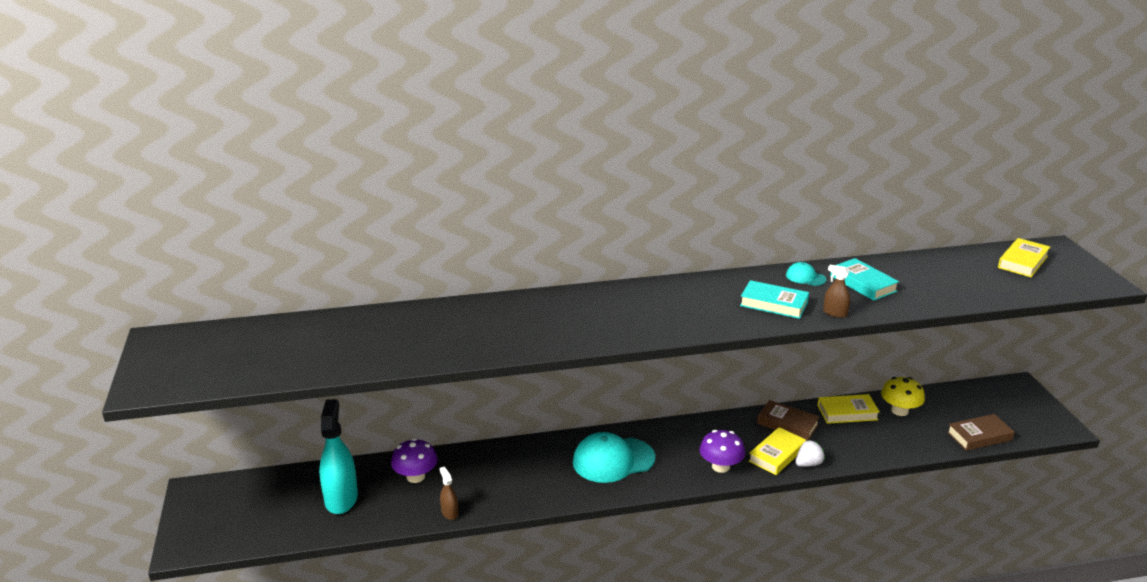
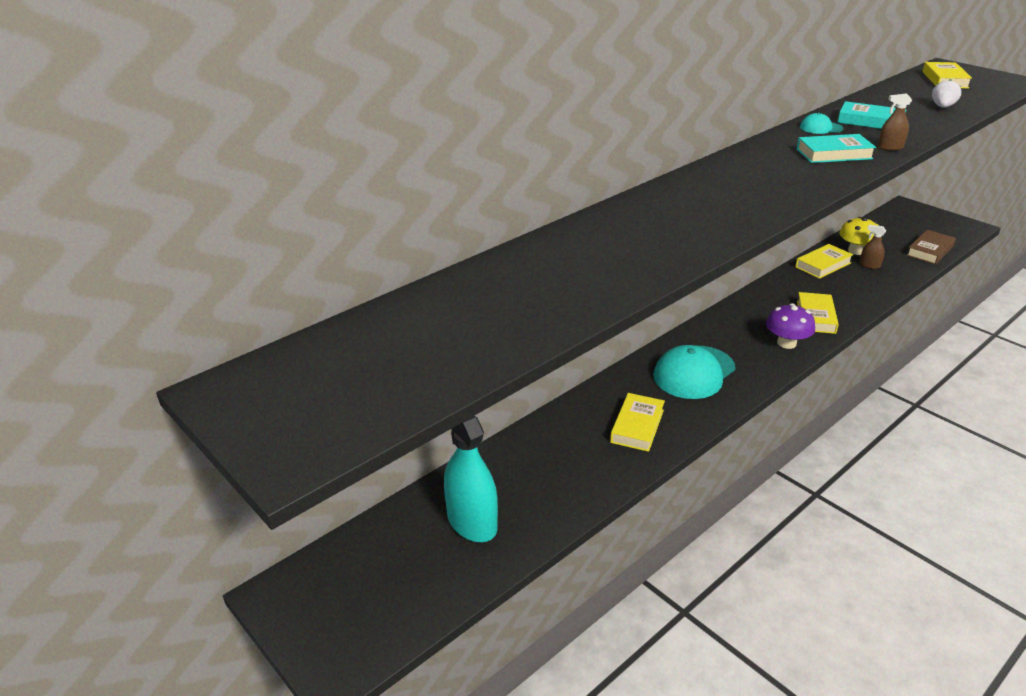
camera: 30 degrees left, 5 degrees up
(415, 476) = (526, 465): purple mushroom -> none
(449, 513) = (604, 486): brown spray bottle -> brown spray bottle (869, 265)
(521, 482) = (637, 426): none -> yellow book
(787, 424) = (792, 289): brown book -> none
(808, 464) = (847, 315): white strawberry -> white strawberry (942, 107)

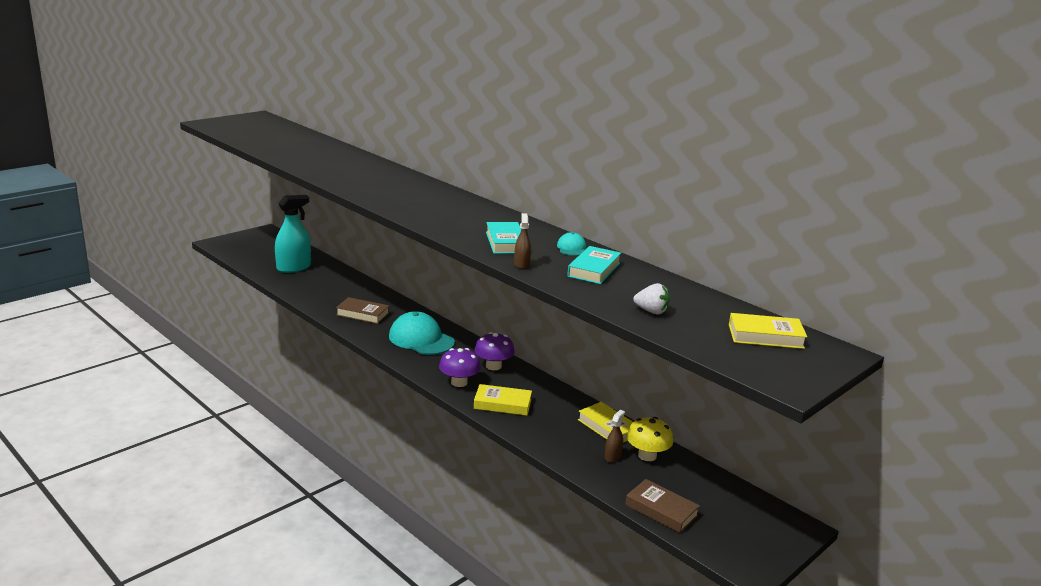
camera: 85 degrees right, 10 degrees down
(637, 426) = (362, 314): yellow book -> brown book
(738, 322) = (493, 366): none -> purple mushroom

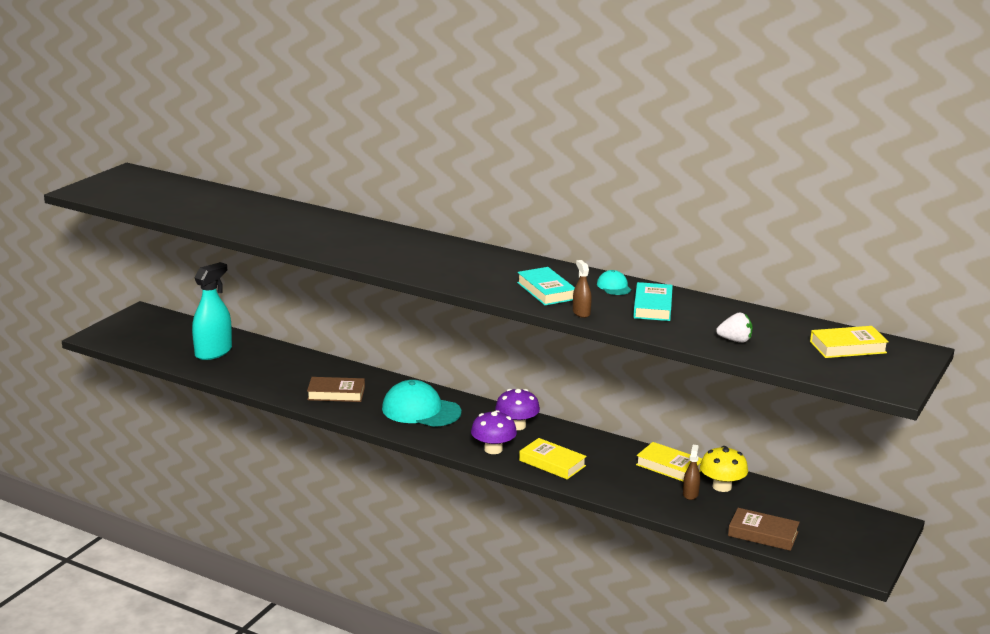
camera: 15 degrees left, 0 degrees up
(502, 404) = (552, 463): yellow book -> yellow book turned 45 degrees clockwise

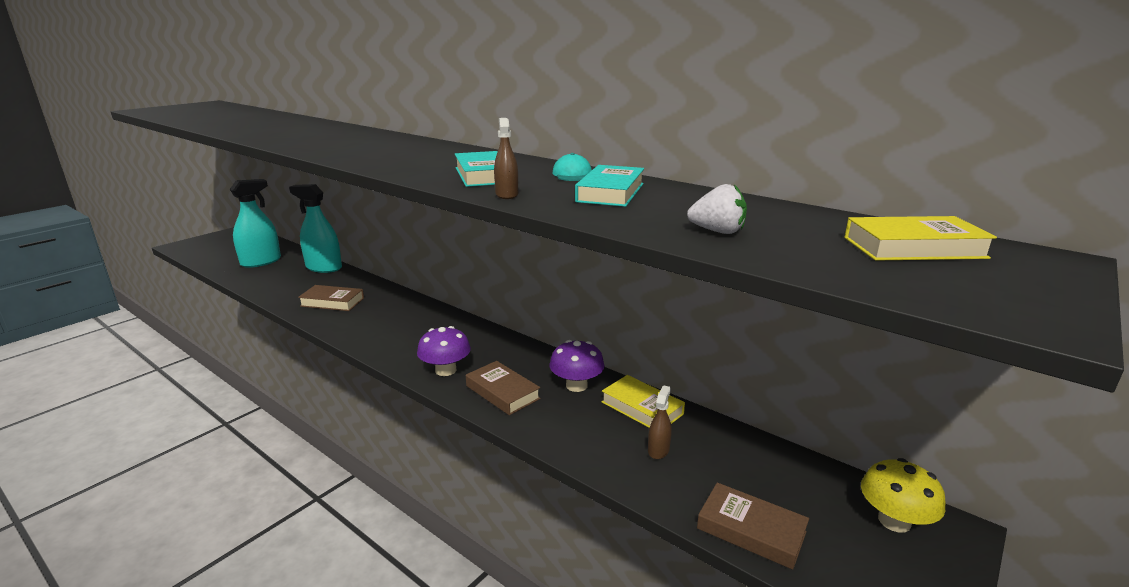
camera: 10 degrees right, 0 degrees up
(291, 355) = (323, 267): none -> turquoise spray bottle
(421, 410) = (400, 323): turquoise cap -> none
(517, 426) = (488, 345): purple mushroom -> purple mushroom (576, 385)
(552, 463) = (502, 392): yellow book -> brown book
(722, 486) = (703, 442): yellow mushroom -> yellow mushroom (894, 521)

